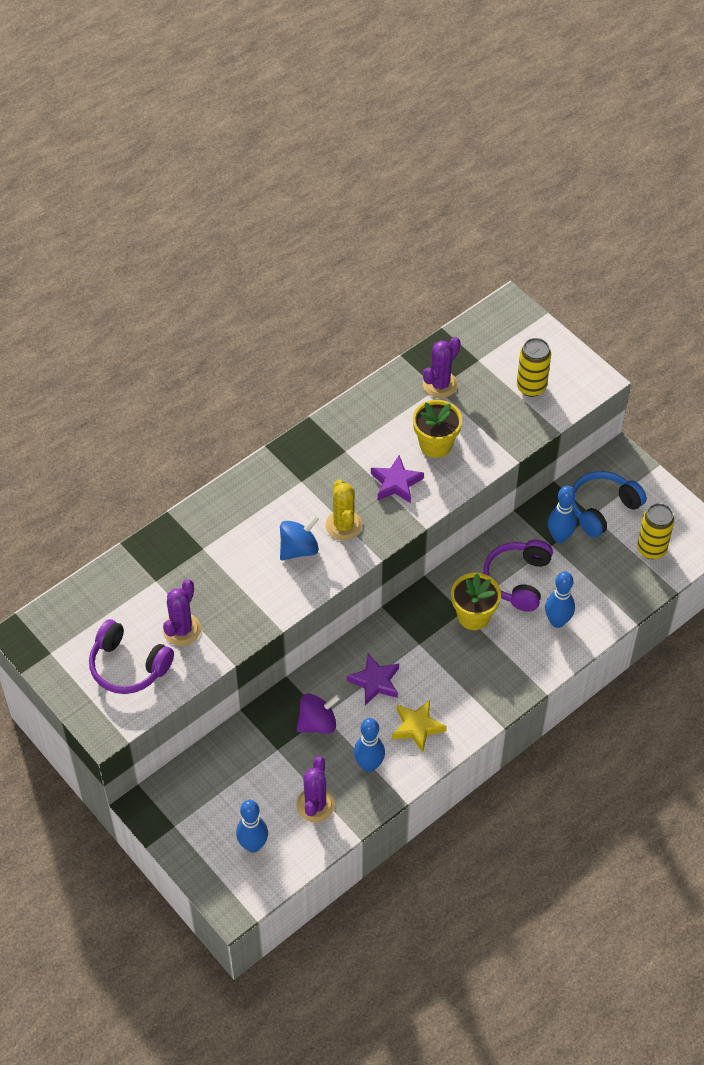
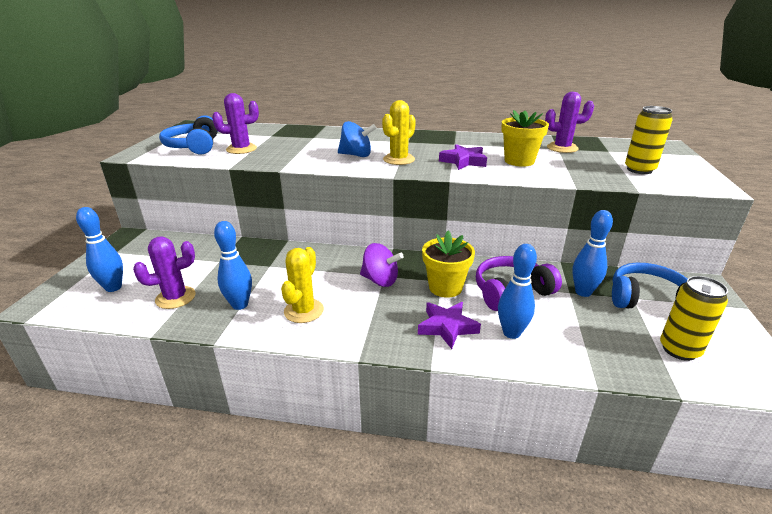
camera: 50 degrees right, 25 degrees down
(128, 666) = (194, 146): purple headphones -> blue headphones
(317, 723) = (259, 266): purple spinning top -> purple spinning top (380, 280)
(375, 682) = (325, 273): purple star -> purple star (447, 327)
(417, 727) = (304, 311): yellow star -> yellow cactus

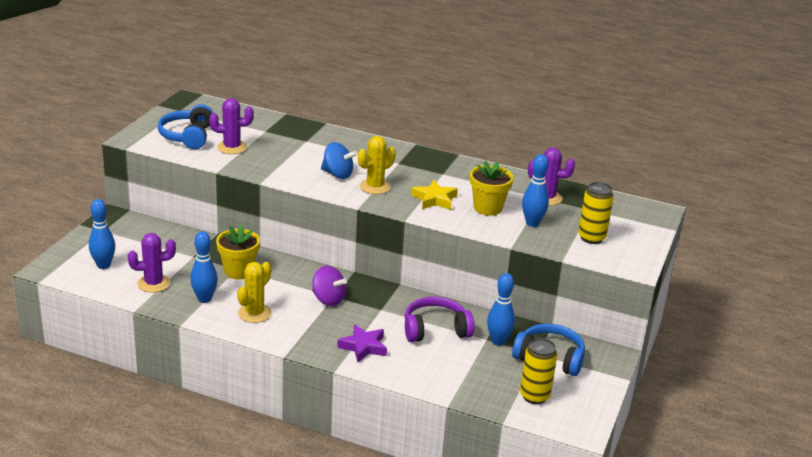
camera: 10 degrees right, 0 degrees up
(445, 287) = (381, 316): yellow flower pot -> yellow flower pot (238, 271)
(463, 161) = (434, 199): purple star -> yellow star
(511, 333) = (412, 360): blue bowling pin -> blue bowling pin (532, 223)

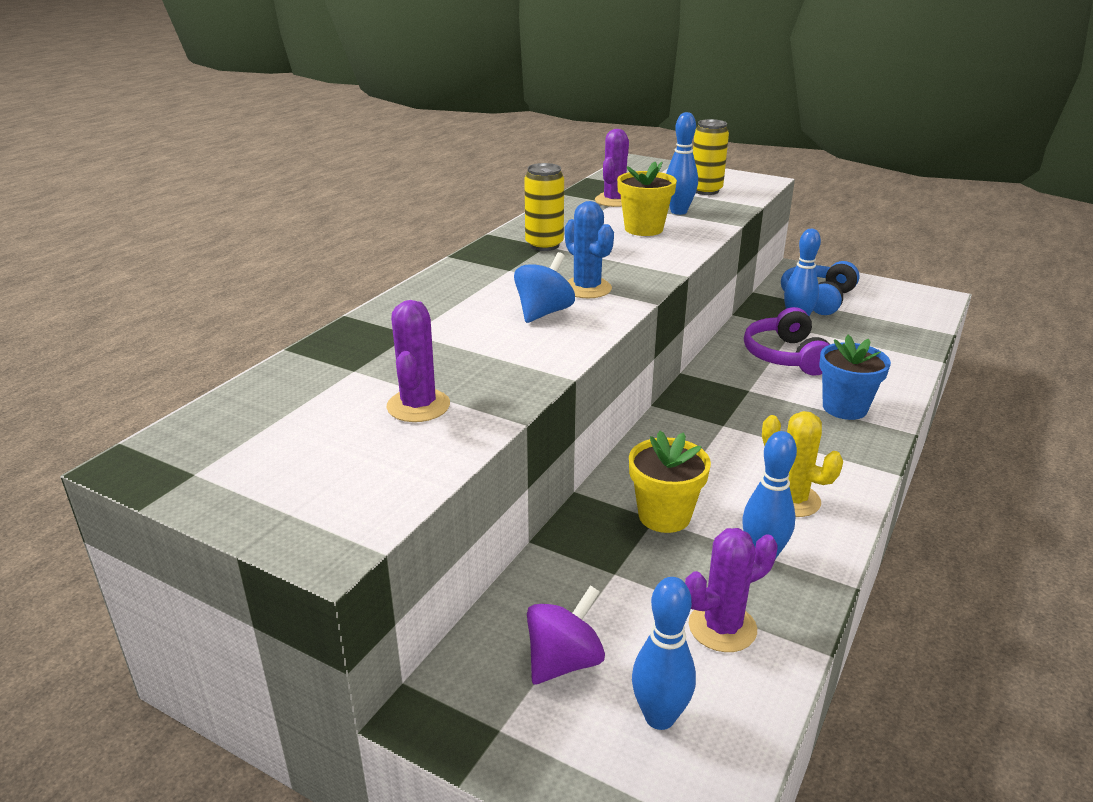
camera: 80 degrees left, 0 degrees up
(153, 283) = (722, 627): purple cactus -> purple cactus turned 75 degrees clockwise
(187, 136) = (345, 460): blue headphones -> none
(328, 299) = (734, 430): purple spinning top -> purple spinning top (564, 661)
(363, 347) = (844, 408): purple star -> blue flower pot
(375, 187) = (587, 288): yellow cactus -> blue cactus
(434, 199) = (623, 255): yellow star -> none
(534, 396) = (893, 313): yellow can -> yellow can (544, 245)

